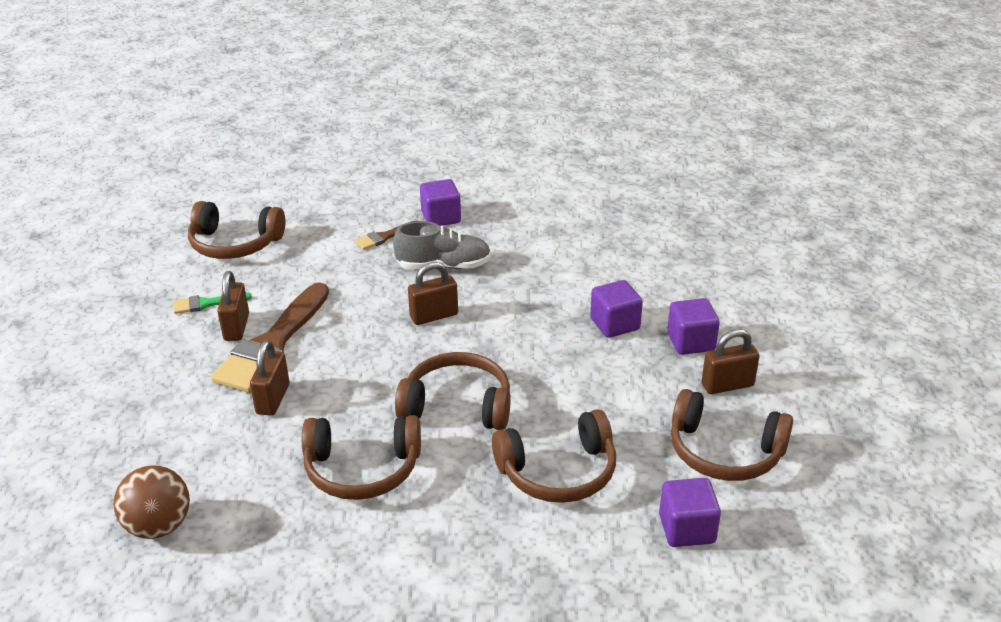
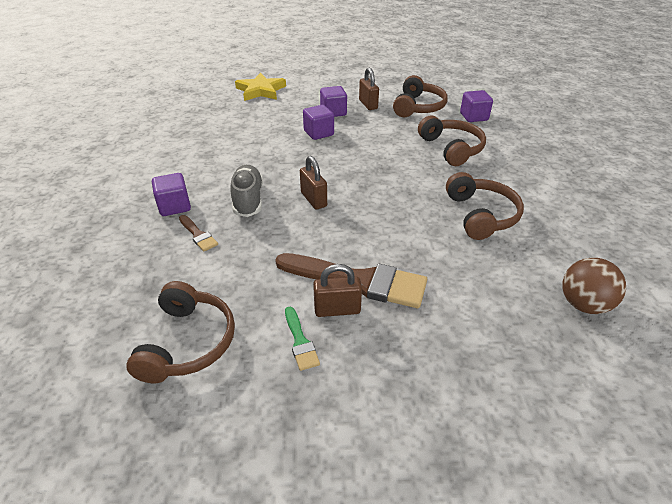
camera: 95 degrees left, 5 degrees up
(273, 399) = (427, 268): brown padlock -> none
(457, 405) = (408, 183): brown headphones -> none
(766, 265) = (260, 90): none -> yellow star

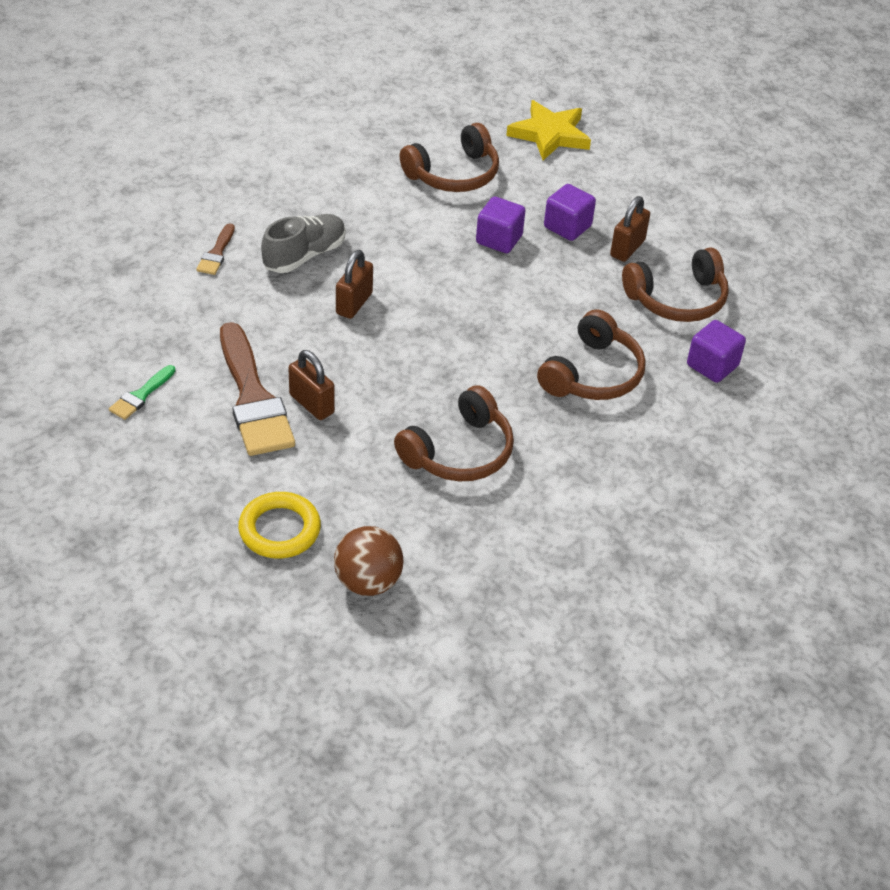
camera: 50 degrees right, 5 degrees up
(174, 206) = (243, 211): purple cube -> none
(188, 342) = (83, 328): brown headphones -> brown headphones (454, 174)
(337, 310) = (200, 401): brown padlock -> brown padlock (311, 404)
(506, 327) = (279, 529): none -> yellow ring

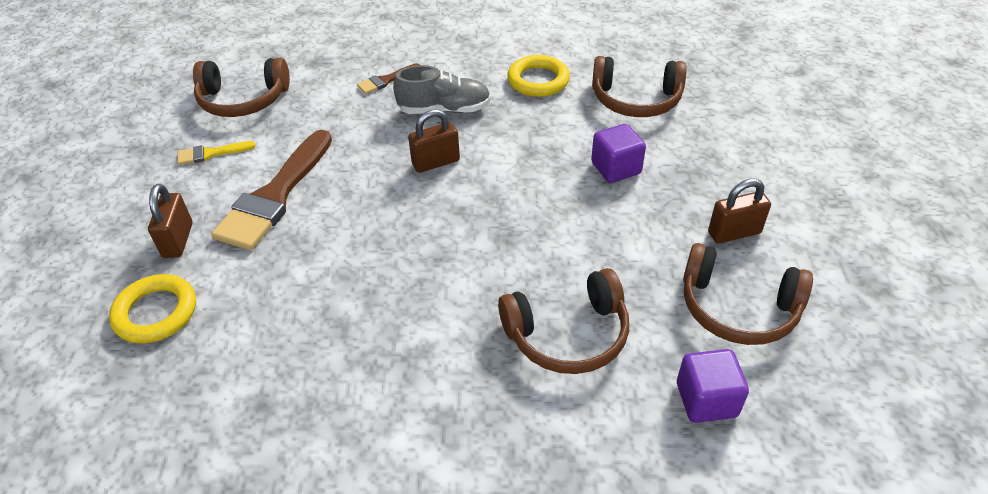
camera: 45 degrees right, 0 degrees up
(141, 395) = (211, 153): green brush -> yellow brush
(311, 404) = (307, 224): brown padlock -> brown padlock (178, 240)
(354, 192) = (538, 80): none -> yellow ring
(368, 582) = (152, 406): brown ball -> none
(459, 452) = (365, 335): brown headphones -> brown headphones (243, 100)
(549, 134) = (760, 103): yellow star -> none
(567, 227) = (693, 186): purple cube -> none

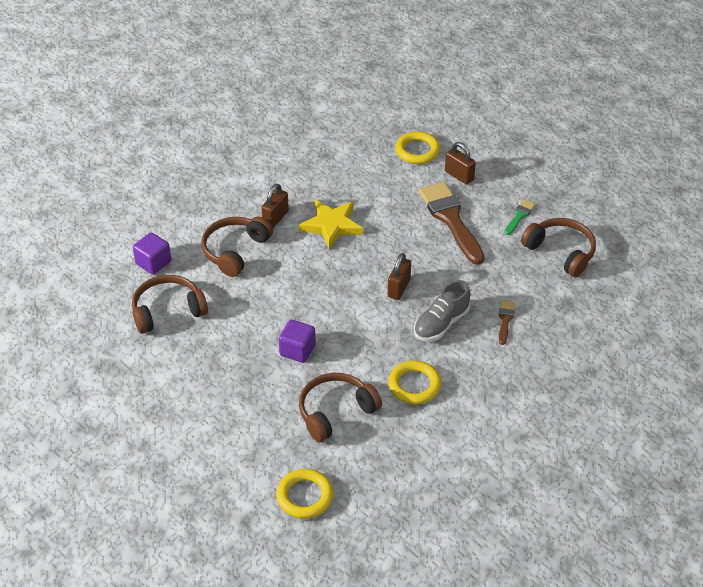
camera: 135 degrees right, 0 degrees up
(211, 153) = (519, 216): yellow brush -> green brush
(243, 100) = (561, 252): brown headphones -> brown headphones turned 90 degrees clockwise
(406, 282) = (331, 225): none -> yellow star
(730, 62) = (305, 496): none -> yellow ring
(734, 233) = (198, 351): brown padlock -> brown padlock (275, 218)

